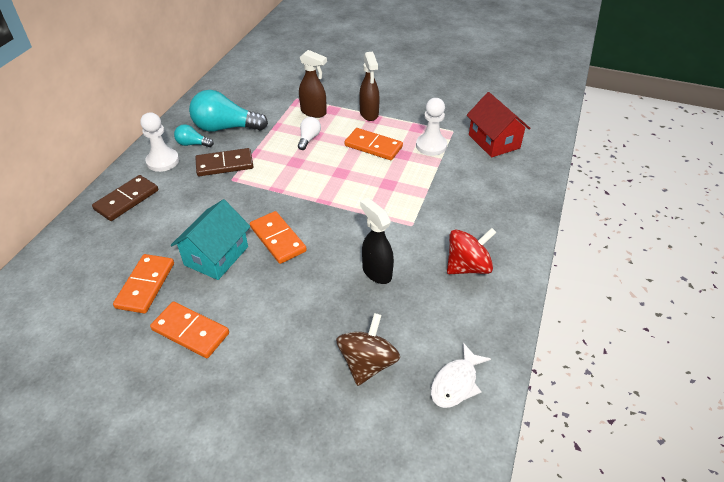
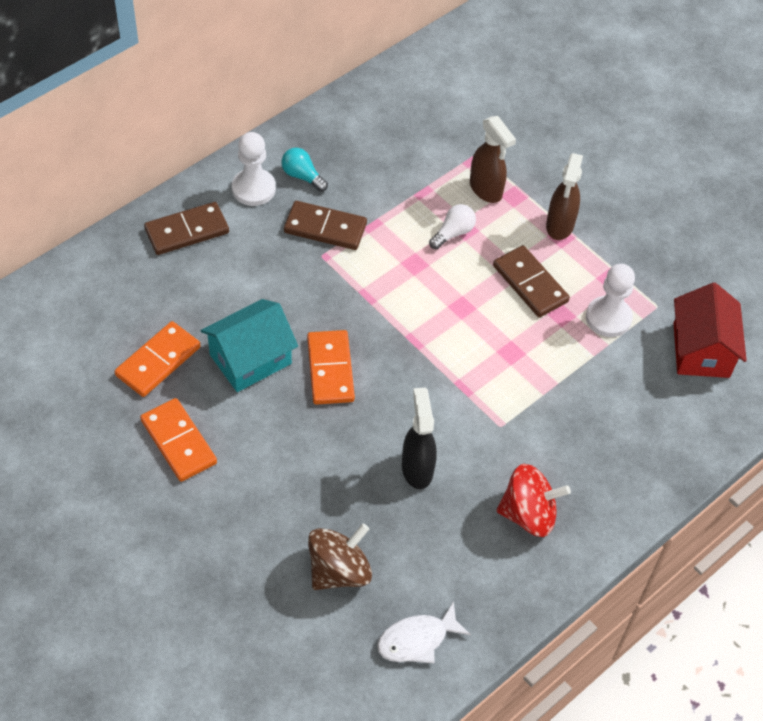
camera: 25 degrees right, 10 degrees up
(225, 128) = (356, 166): turquoise light bulb -> none
(373, 146) = (530, 284): orange domino -> brown domino

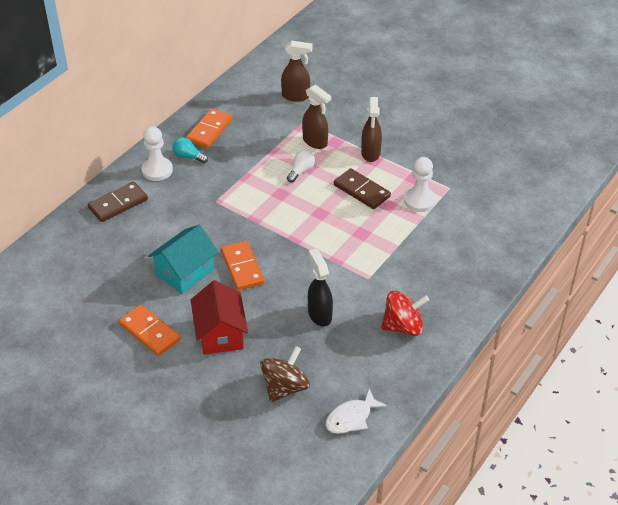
camera: 10 degrees left, 10 degrees down
(158, 361) = (121, 286): orange domino -> orange domino (209, 130)
(325, 228) = (213, 184): brown domino -> none
(479, 109) = (296, 96): none -> brown spray bottle
(701, 350) = (486, 207): red house -> red house (220, 333)

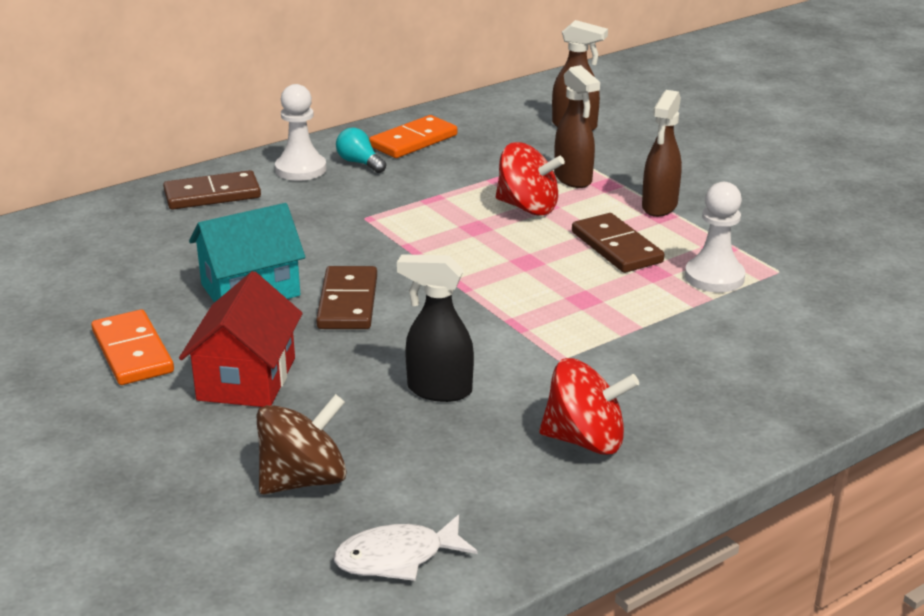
camera: 20 degrees right, 15 degrees down
(242, 267) = (348, 302): orange domino -> brown domino
(301, 171) = (527, 207): white light bulb -> red spinning top
(319, 314) = (438, 390): black spray bottle -> black spray bottle turned 75 degrees counterclockwise

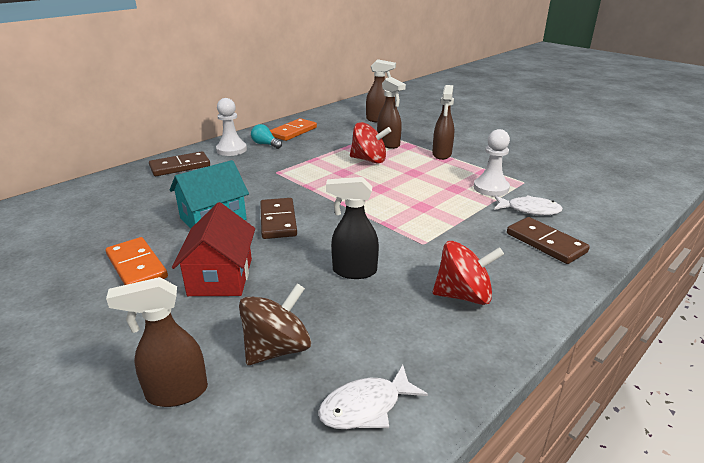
camera: 10 degrees left, 0 degrees up
(168, 515) = (176, 393): none -> brown spray bottle
(616, 247) = (428, 177): brown domino -> brown domino (546, 243)
(759, 321) = (529, 210): none -> white fish

